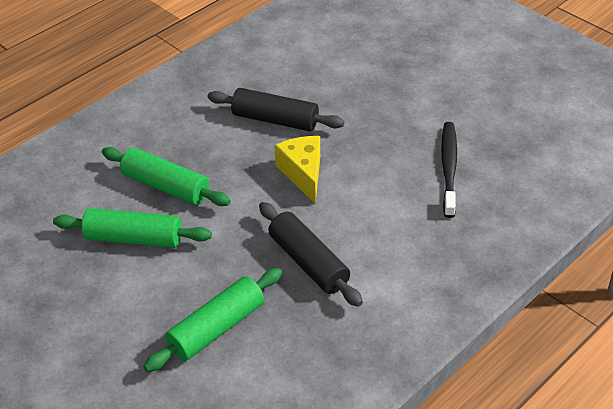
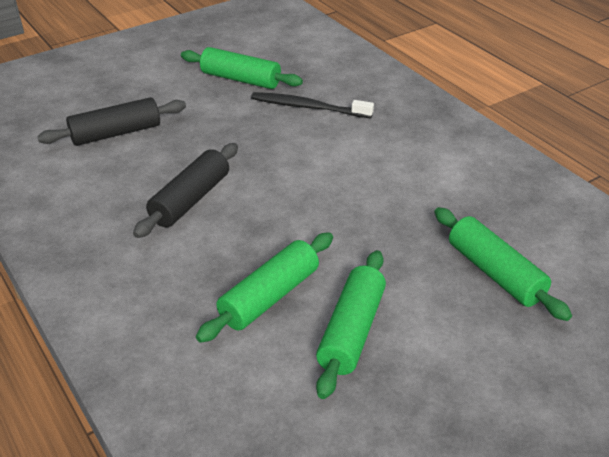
camera: 80 degrees left, 5 degrees down
(303, 173) = (285, 190): yellow cheese -> none
(308, 262) = (412, 202): black rolling pin -> black rolling pin (116, 133)
(481, 111) = (240, 79): none -> green rolling pin

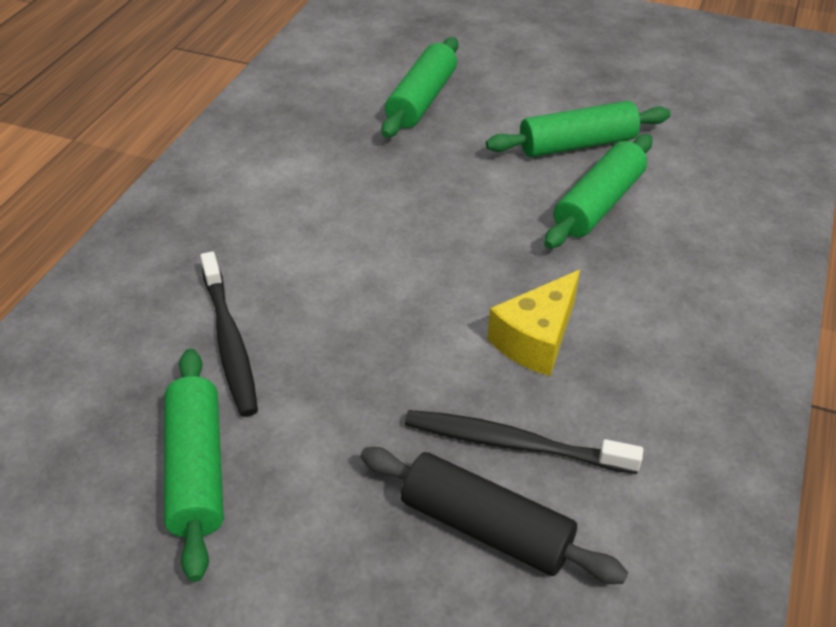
camera: 125 degrees left, 5 degrees up
(142, 160) = (513, 443): none -> black toothbrush
(190, 200) = (536, 339): black rolling pin -> yellow cheese
(269, 297) = (598, 204): green rolling pin -> green rolling pin turned 60 degrees counterclockwise

